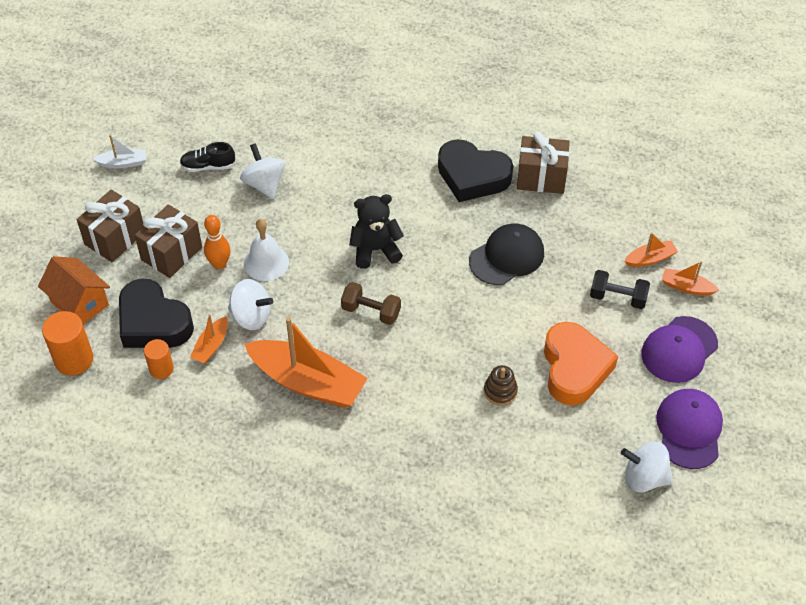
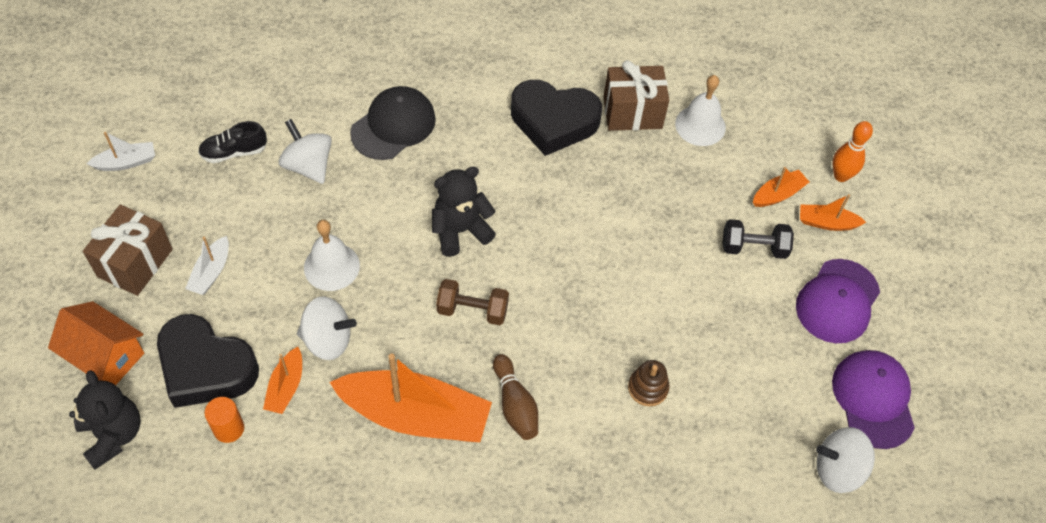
camera: 15 degrees left, 5 degrees up
(74, 359) = (113, 435): orange cylinder -> black teddy bear
(171, 253) = (211, 272): brown gift -> white boat
(219, 264) = (274, 277): orange bowling pin -> orange bowling pin (841, 176)
(388, 387) = (515, 405): none -> brown bowling pin
(507, 257) = (616, 216): black cap -> black cap (393, 125)
(574, 368) = (726, 344): orange heart -> none
(597, 195) = (700, 125): none -> white bell

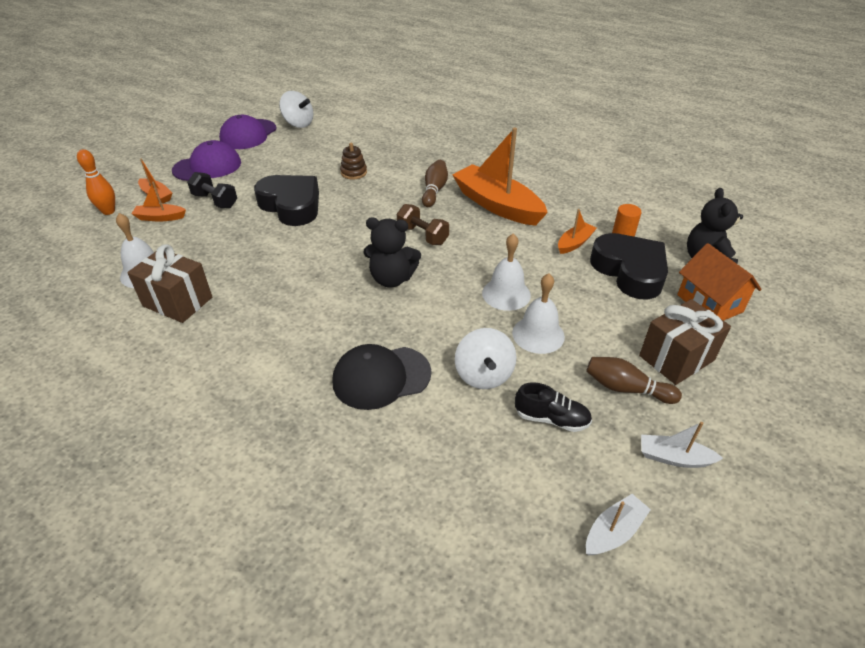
camera: 145 degrees left, 15 degrees down
(177, 208) = (626, 388): none -> brown bowling pin
(211, 272) = (608, 326): white boat -> white boat (613, 531)
(277, 230) = (538, 334): none -> white bell
(328, 340) = (533, 255): white spinning top -> none
(553, 121) = (244, 321): black heart -> black heart (291, 205)

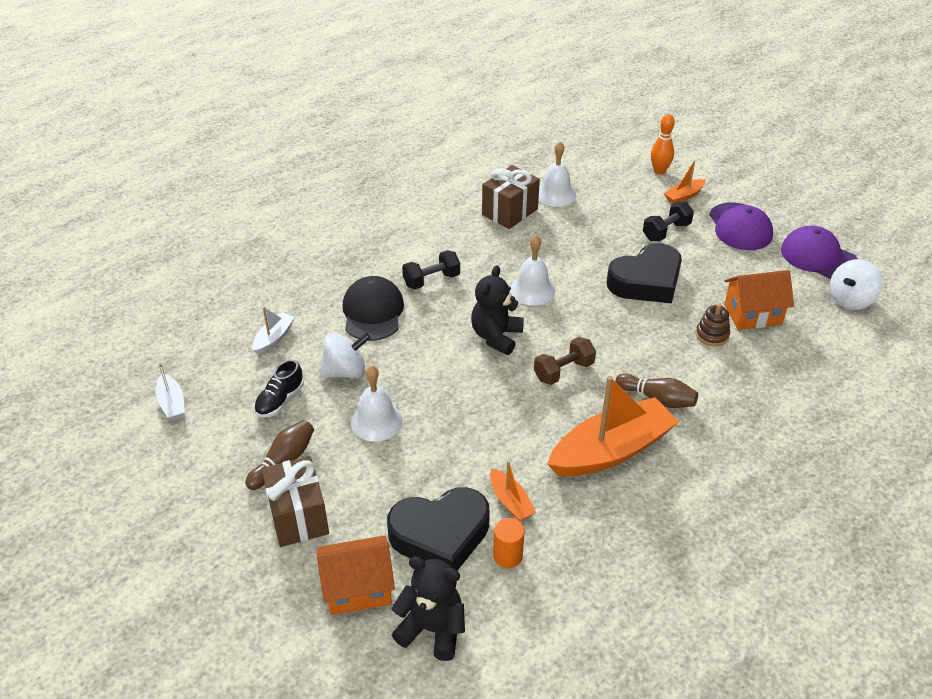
camera: 105 degrees right, 0 degrees up
(160, 217) = (642, 199): orange boat -> none
(314, 340) = (431, 280): none -> black dumbbell
(324, 158) = (752, 314): none -> orange house
(483, 375) = (346, 371): white spinning top -> white spinning top turned 150 degrees clockwise
(506, 294) = (443, 414): white bell -> white bell (532, 290)
(674, 458) = (202, 463): white boat -> white boat (274, 338)

